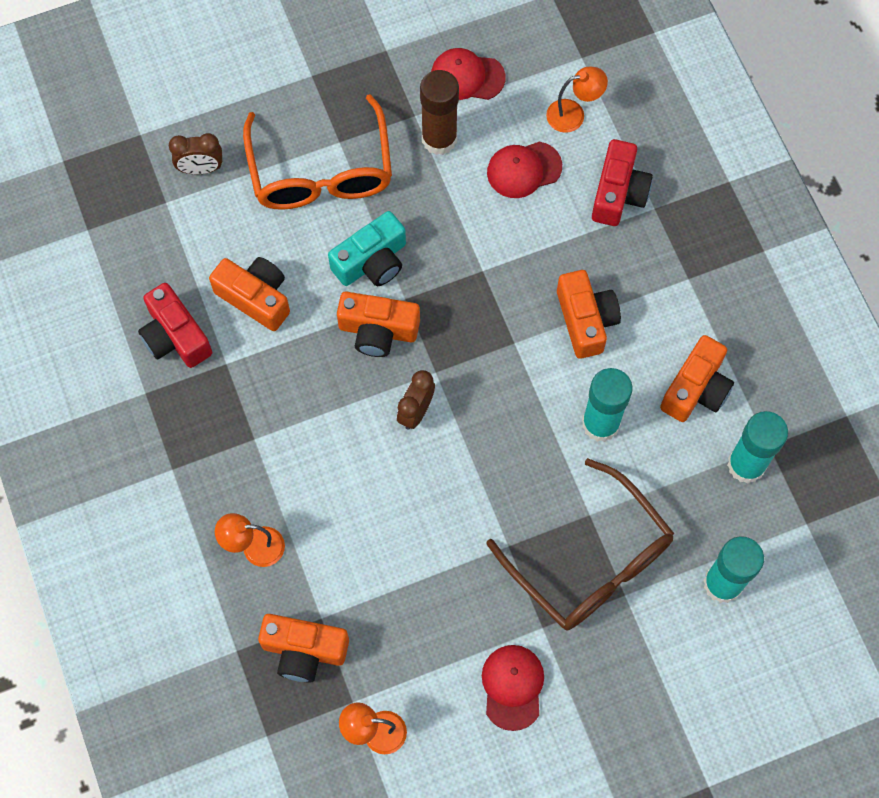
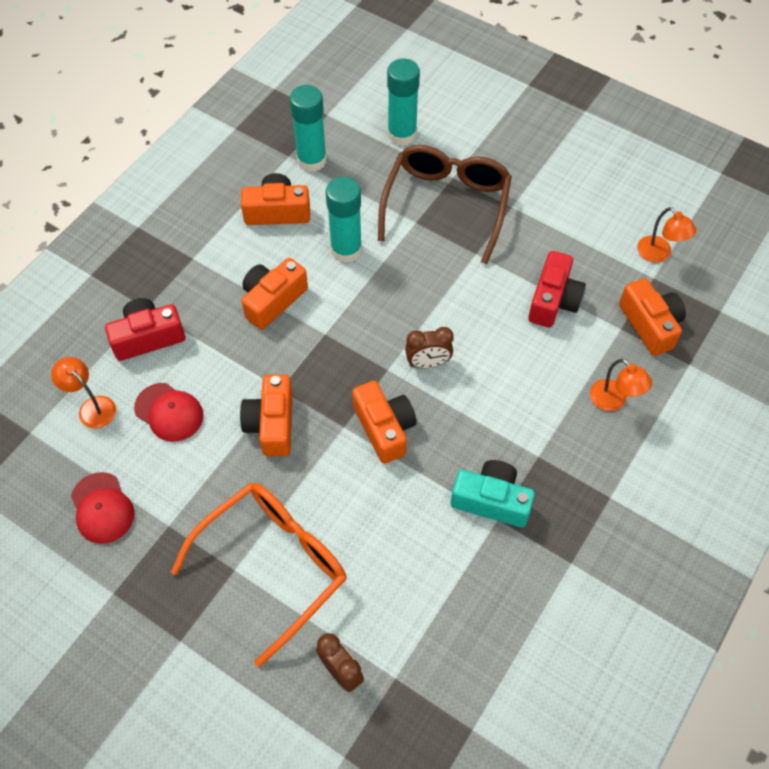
camera: 125 degrees left, 10 degrees down
(175, 336) = (507, 575): red camera -> red camera (553, 300)
(255, 297) = (426, 536): orange camera -> orange camera (272, 424)
(372, 261) = (329, 470): turquoise camera -> turquoise camera (491, 500)
(439, 139) = (180, 491): brown glue stick -> none
(512, 686) = (562, 201): red cap -> none

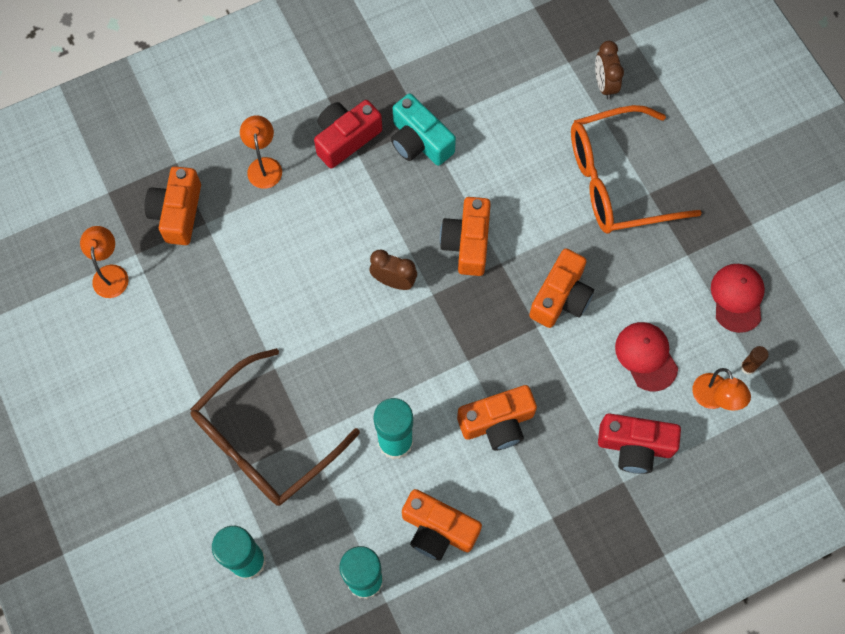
camera: 150 degrees left, 10 degrees up
(69, 449) = (748, 367): none -> brown glue stick
(553, 300) = (241, 280): red camera -> red camera (346, 138)

